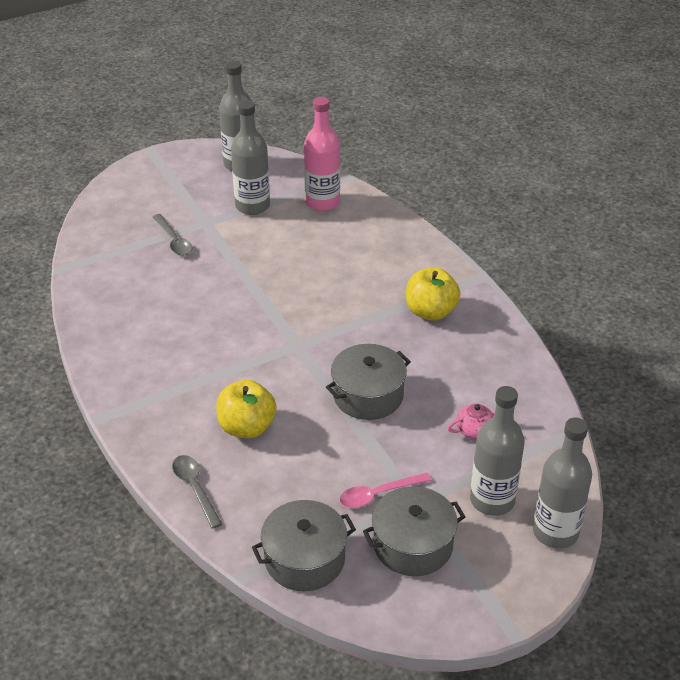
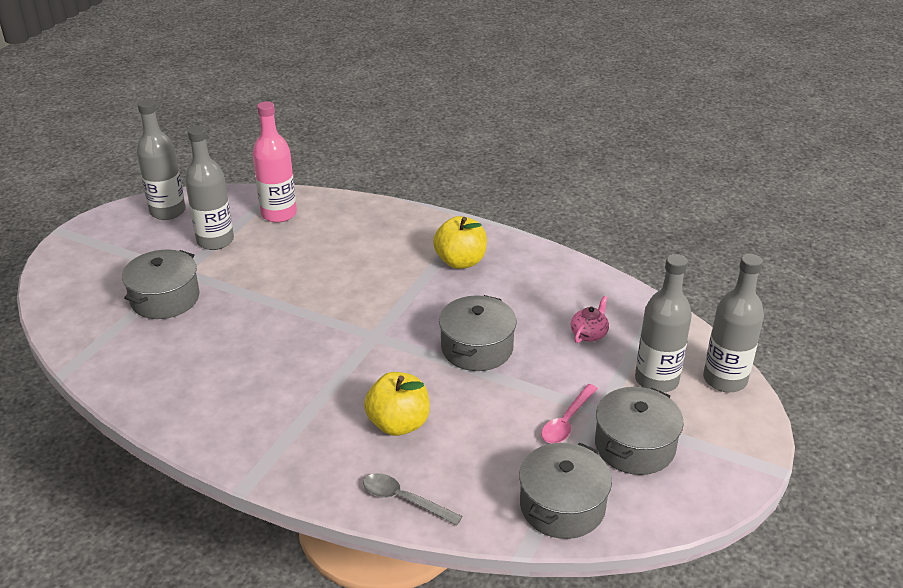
camera: 35 degrees left, 5 degrees down
(174, 240) = (165, 298): grey spoon -> grey pot

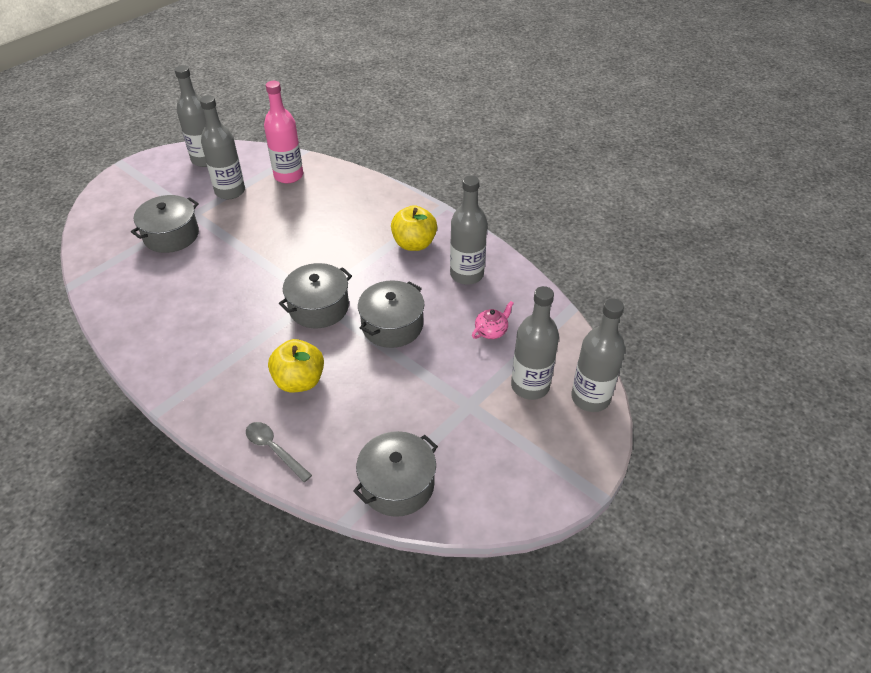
camera: 15 degrees right, 10 degrees up
(534, 283) = (466, 274): none -> grey bottle
(567, 421) = (436, 408): pink spoon -> none
(634, 446) = (483, 443): grey pot -> grey pot (319, 307)

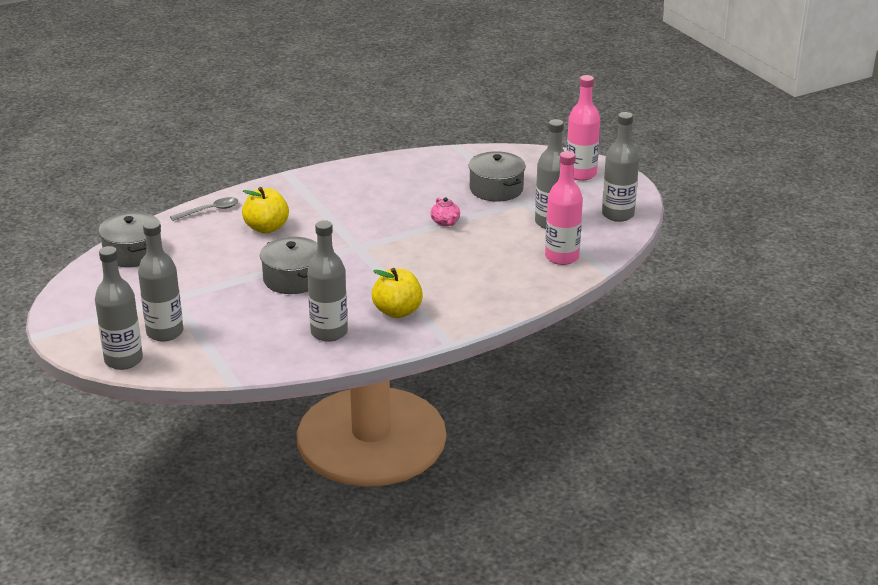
camera: 110 degrees right, 15 degrees down
(130, 190) = (581, 174): none -> pink bottle
(319, 307) = (344, 247): grey pot -> none
(491, 331) = (243, 328): pink teapot -> pink teapot (445, 222)

